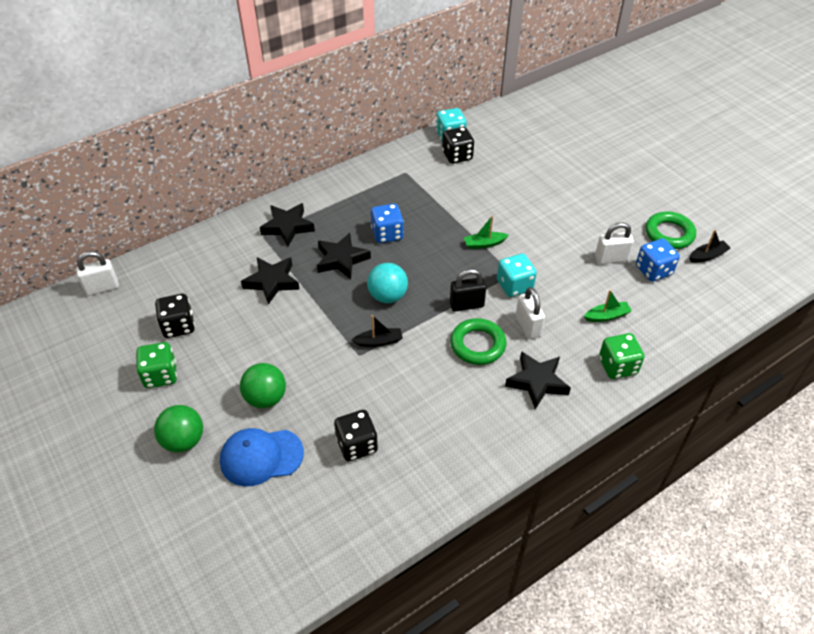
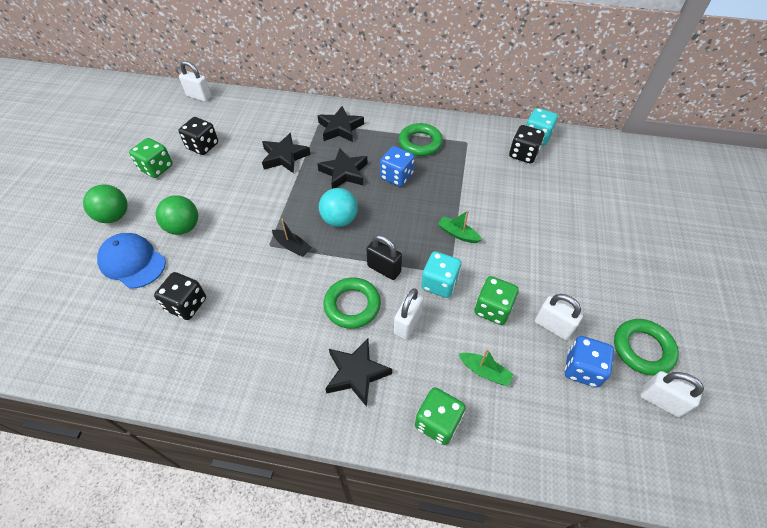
camera: 45 degrees right, 5 degrees up
(371, 196) = (420, 143): none -> green ring
(566, 275) = (492, 309): none -> green dice
(707, 256) = (660, 401): black boat -> white padlock

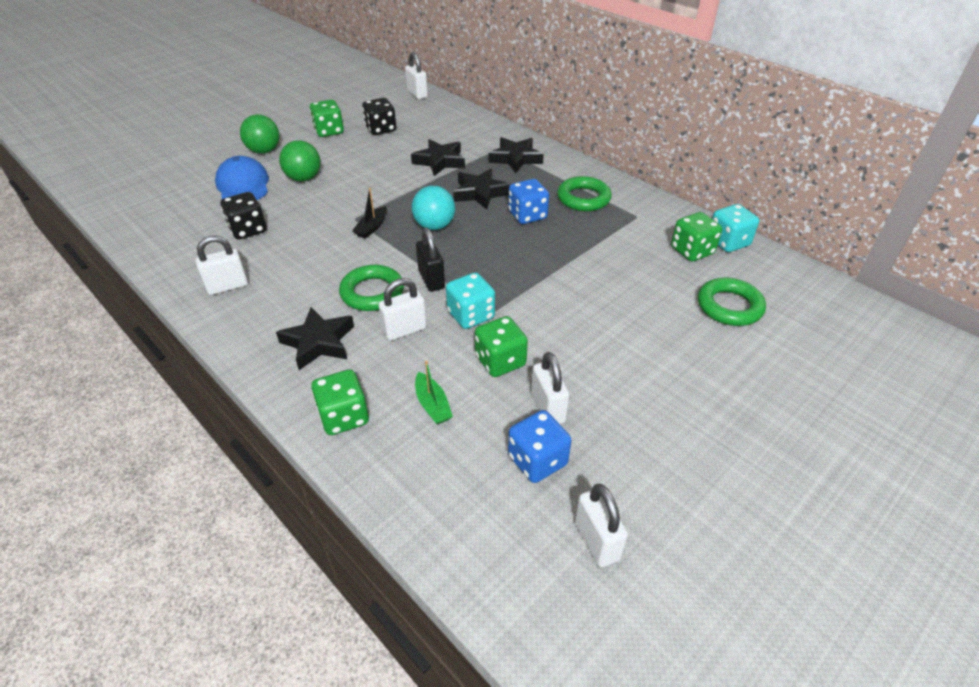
camera: 35 degrees right, 10 degrees down
(228, 369) = (228, 286): none -> white padlock
(292, 246) = (372, 227): black boat -> black boat turned 45 degrees clockwise
(458, 234) = (536, 286): green boat -> none
(523, 154) = (692, 251): black dice -> green dice
(642, 349) = (632, 484): green ring -> green ring (729, 306)

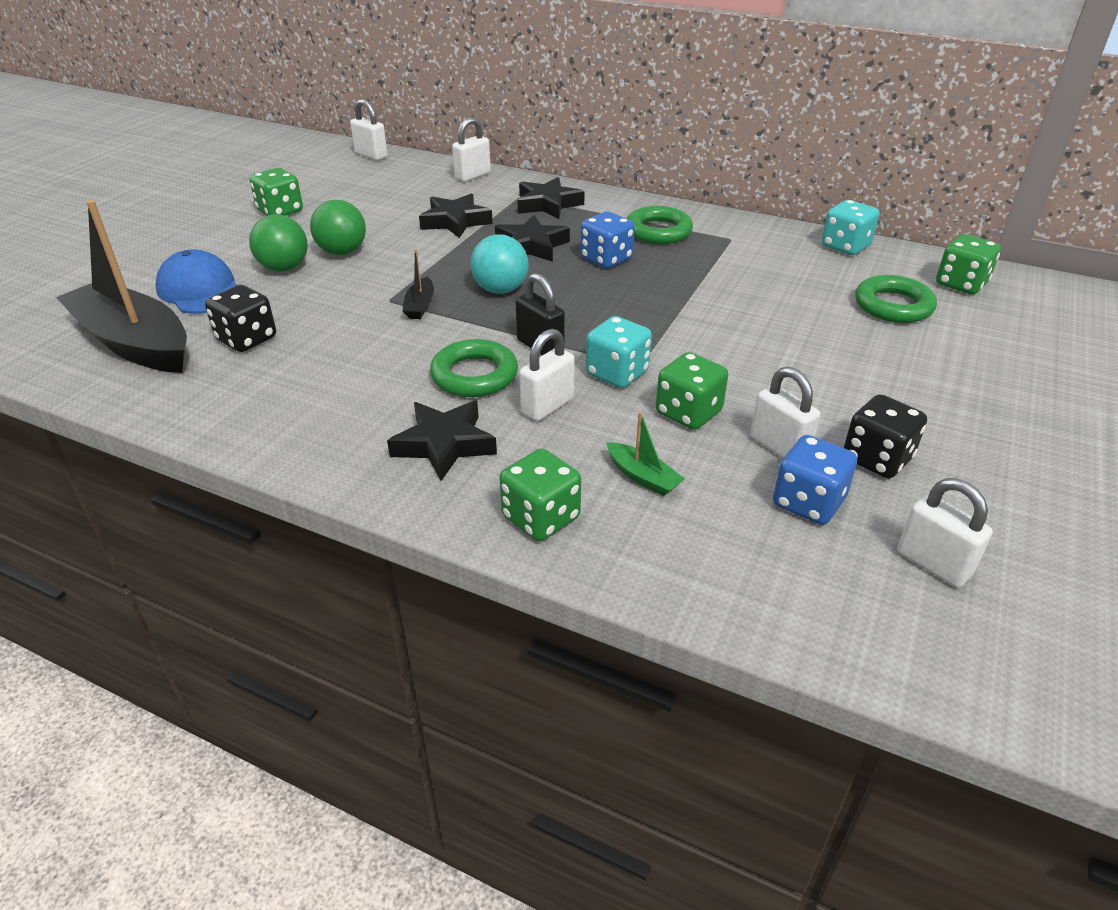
camera: 20 degrees left, 5 degrees down
(182, 218) = (134, 343): none -> black boat
(228, 286) = (266, 409): white padlock -> white padlock (473, 176)
(264, 151) = (202, 247): green ball -> green ball (342, 252)
(381, 129) = (351, 199): black dice -> black dice (877, 459)
(692, 251) = (815, 261): green dice -> green dice (961, 284)

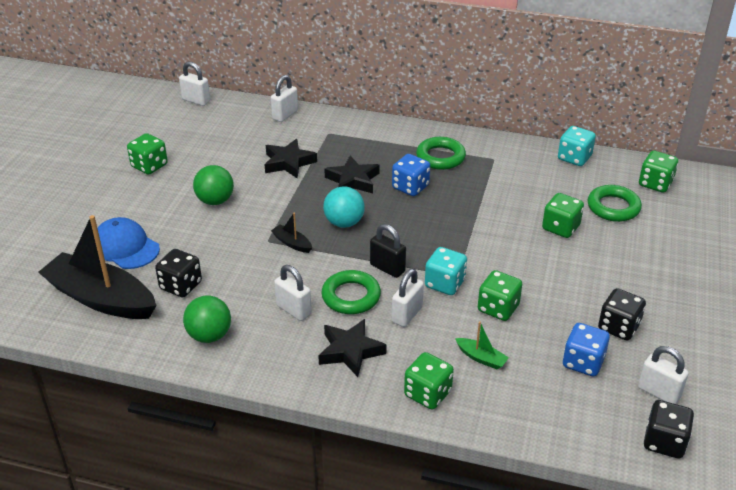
camera: 10 degrees left, 0 degrees up
(284, 268) = (178, 220): green ball -> green ball (209, 335)
(420, 306) = (292, 243): black boat -> black boat turned 135 degrees clockwise
(547, 204) = (352, 139): black star -> none
(779, 447) = (559, 326): white padlock -> white padlock (293, 310)
(809, 322) = (560, 228): none -> green dice
(933, 648) = (664, 442): none -> black dice

